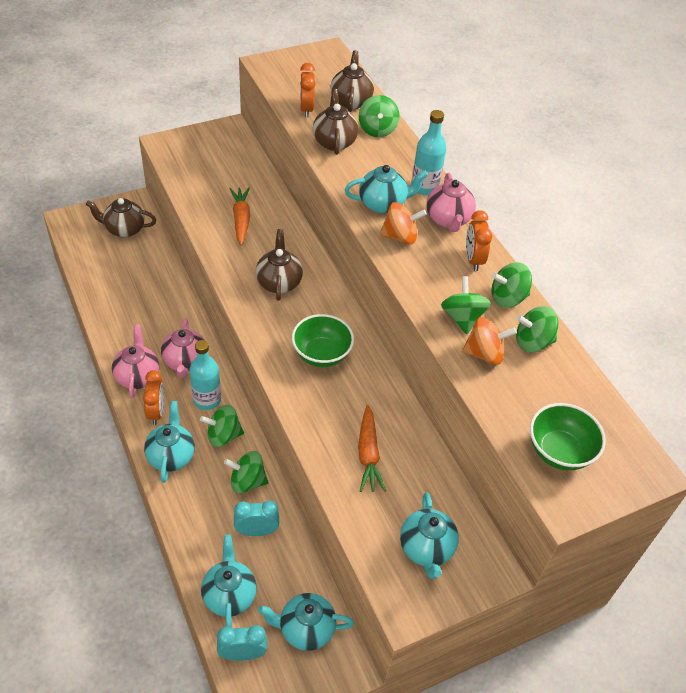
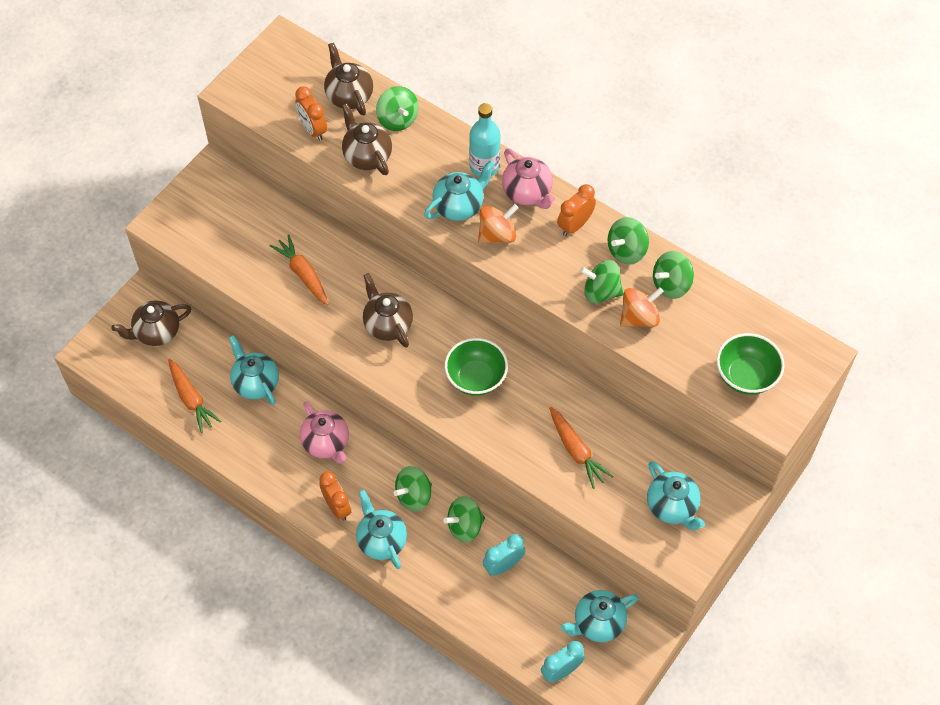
camera: 25 degrees left, 10 degrees up
(112, 282) = (191, 399): none -> orange carrot
(137, 376) = (293, 482): pink teapot -> none
(207, 400) = (374, 470): turquoise bottle -> none
(229, 595) = (518, 631): turquoise teapot -> turquoise teapot (255, 383)
(462, 318) = (601, 292): green spinning top -> green spinning top turned 45 degrees counterclockwise
(473, 259) = (575, 225): orange clock -> orange clock turned 75 degrees clockwise

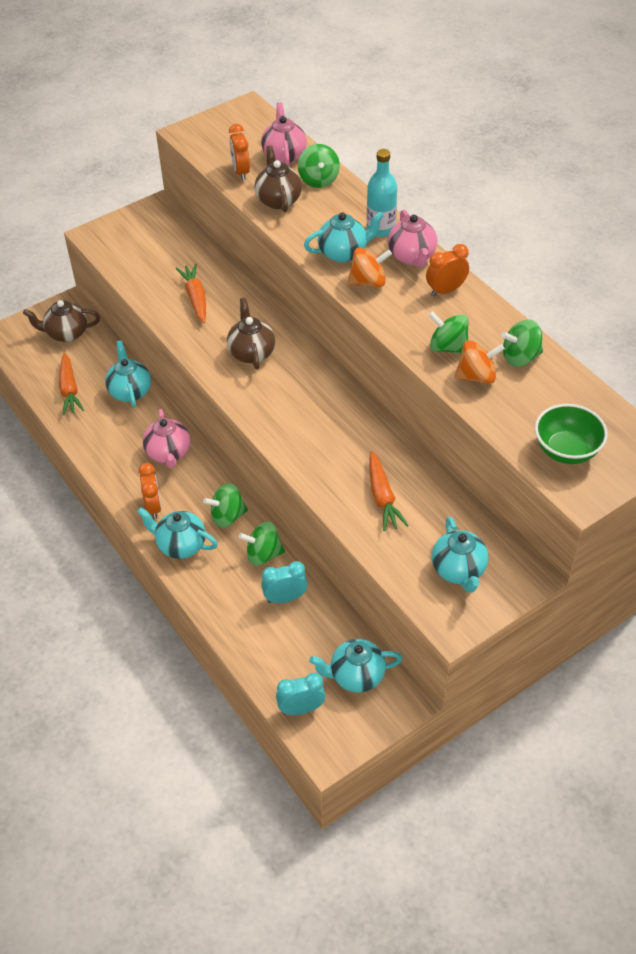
camera: 20 degrees right, 10 degrees down
(349, 96) = (284, 155): brown teapot -> pink teapot
(381, 540) = (180, 545): turquoise teapot -> turquoise teapot turned 60 degrees counterclockwise
(476, 378) = (313, 413): green bowl -> none
(626, 251) = (487, 321): green spinning top -> none

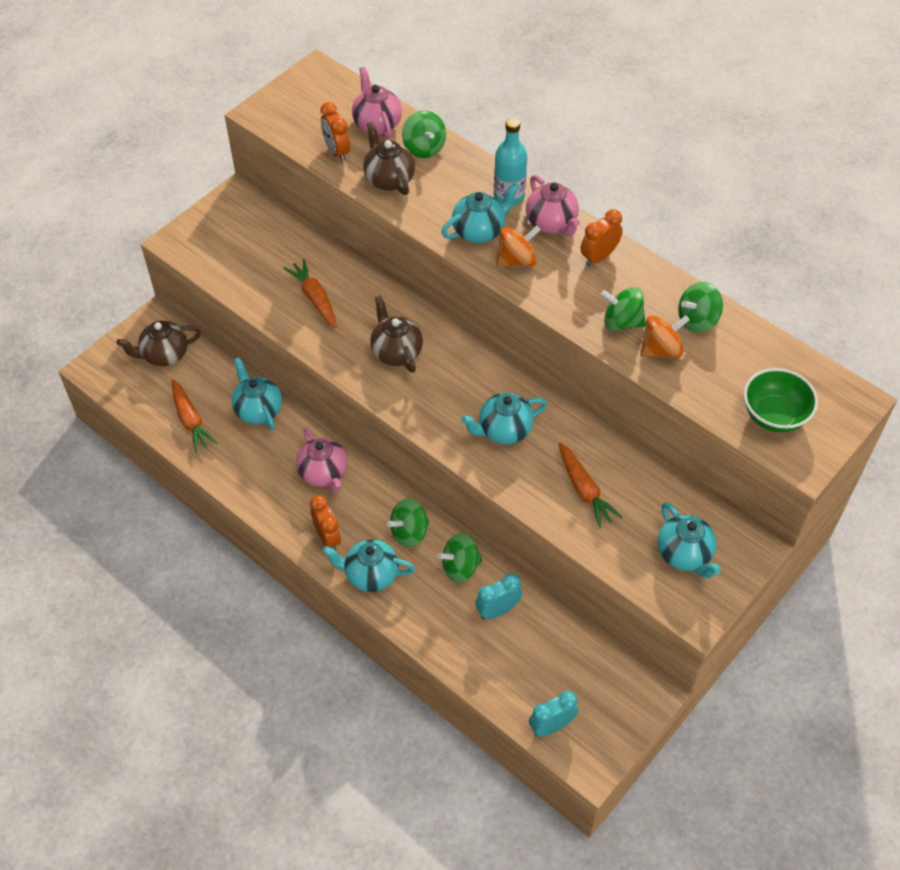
camera: 15 degrees left, 5 degrees up
(356, 676) = (595, 678): turquoise teapot -> turquoise teapot (504, 430)

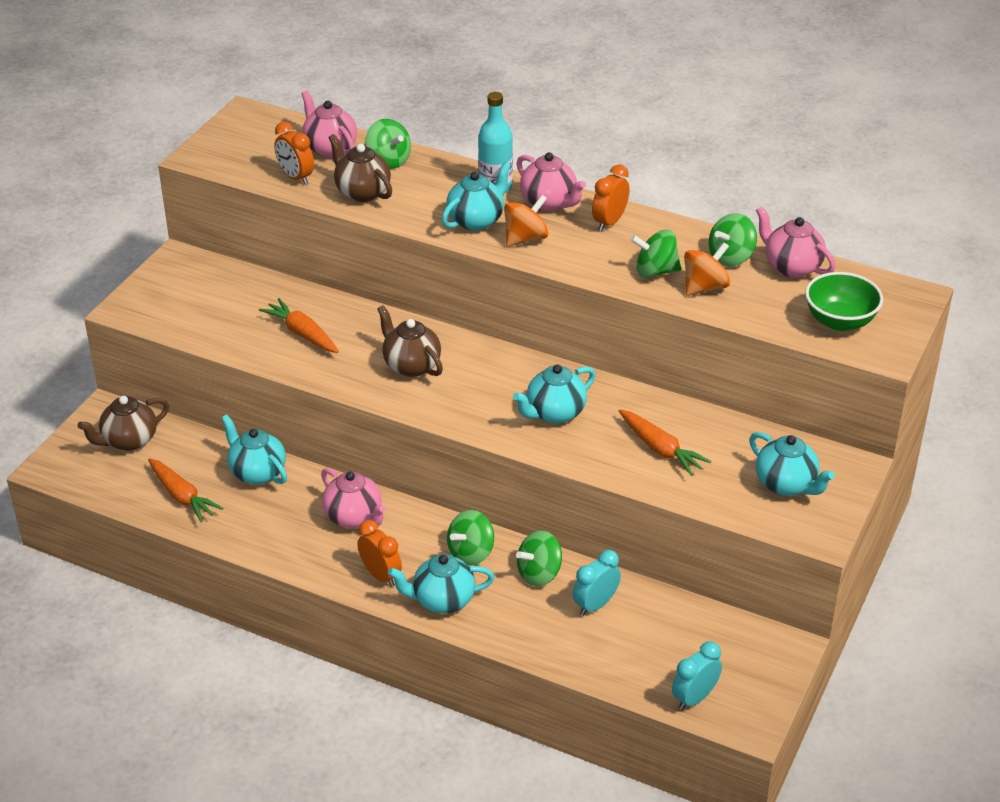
camera: 15 degrees left, 15 degrees down
(750, 343) = (791, 267): none -> pink teapot

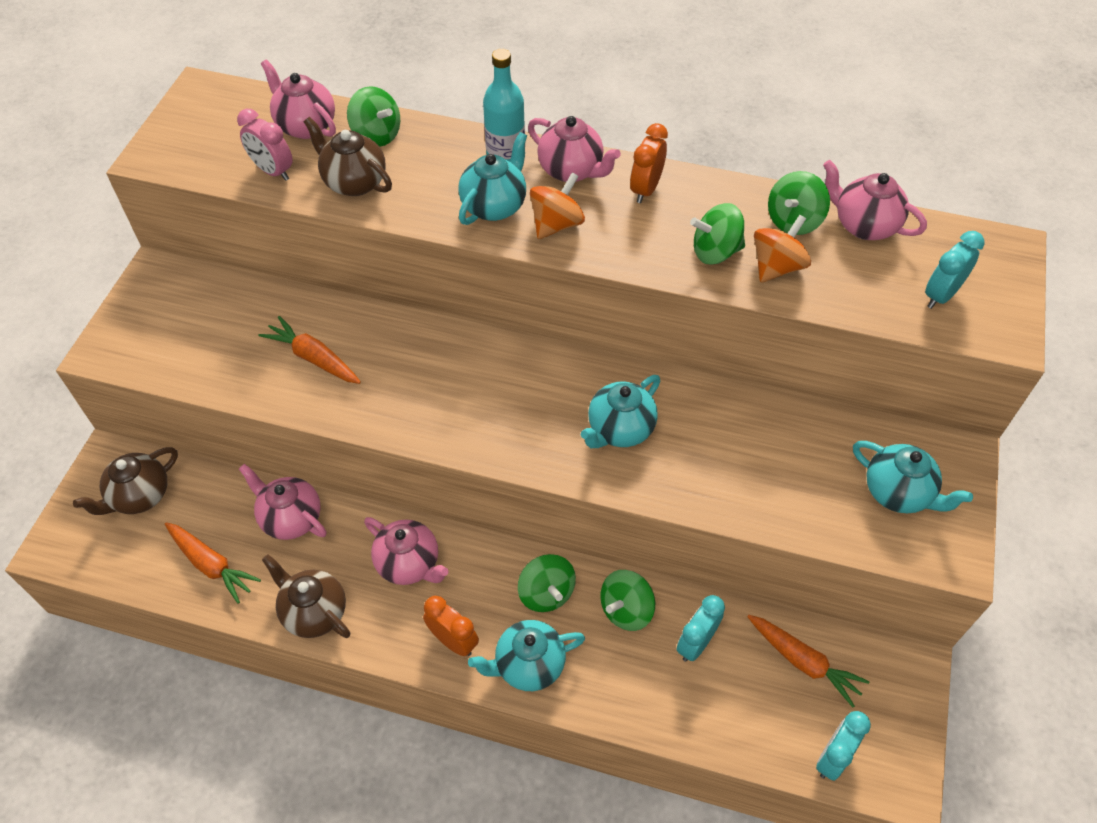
camera: 10 degrees left, 15 degrees up
(257, 472) = (291, 518): turquoise teapot -> pink teapot
(296, 177) = (273, 171): orange clock -> pink clock
(411, 365) = (445, 385): brown teapot -> brown teapot (314, 612)
(471, 553) = (546, 593): green spinning top -> green spinning top turned 60 degrees counterclockwise
(660, 449) = (748, 463): orange carrot -> orange carrot (803, 662)
(840, 321) = (940, 295): green bowl -> turquoise clock

